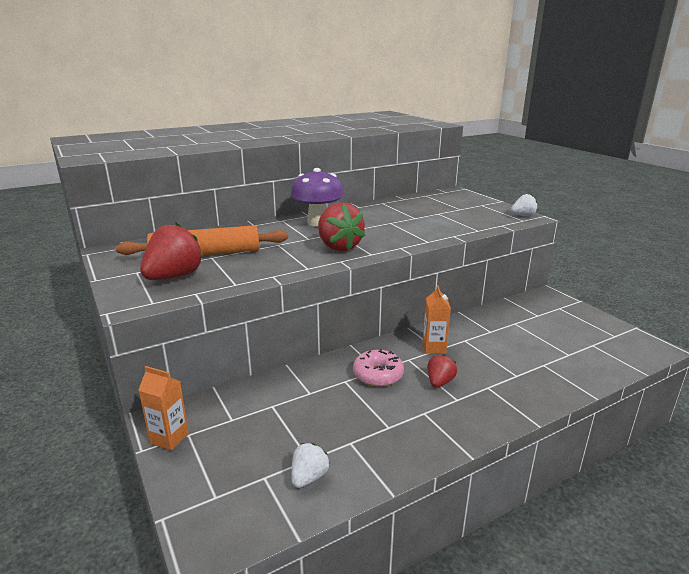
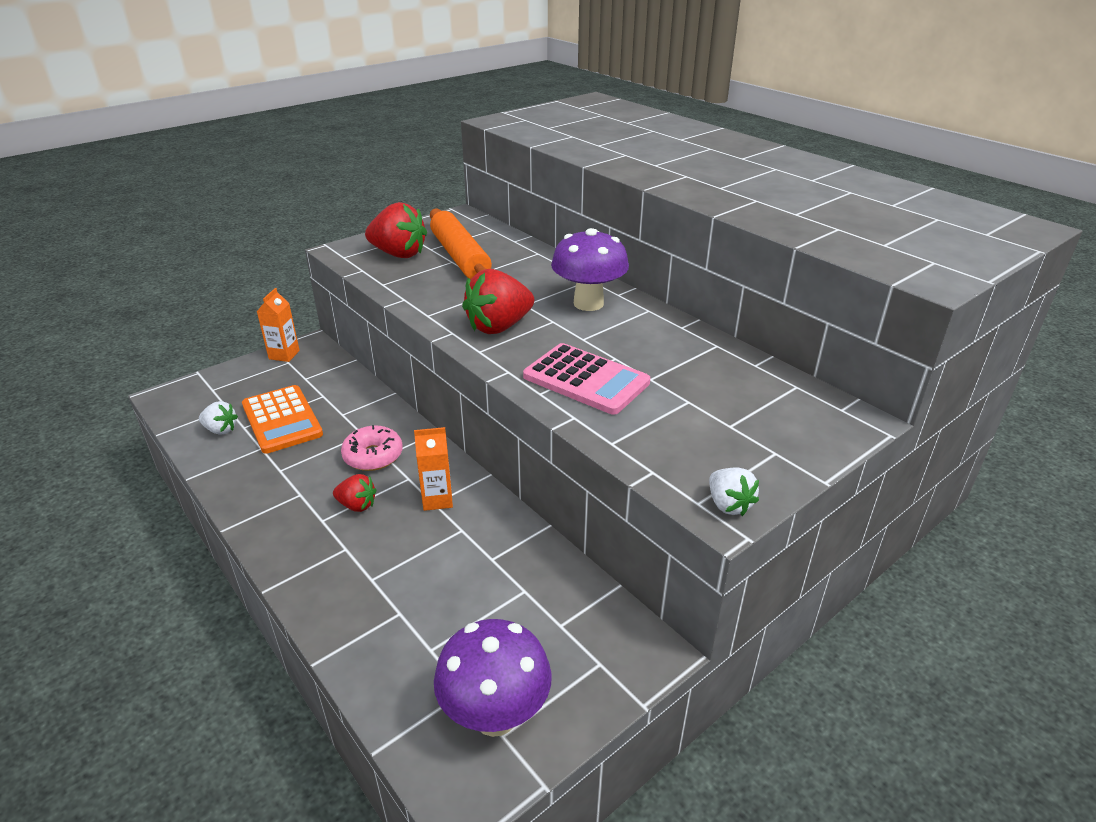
camera: 80 degrees right, 10 degrees up
(306, 431) = (282, 420): none -> orange calculator
(414, 230) = (586, 380): none -> pink calculator
(604, 337) = (495, 715): none -> purple mushroom

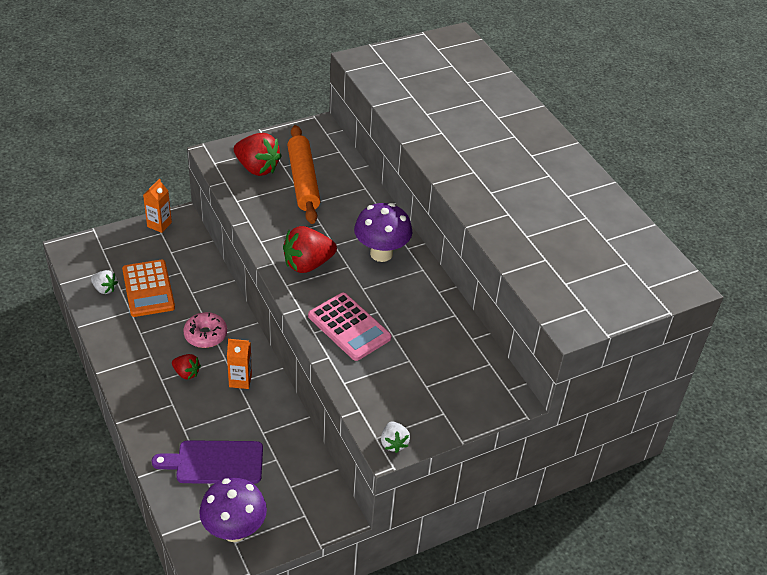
camera: 10 degrees right, 10 degrees up
(432, 616) = (215, 463): none -> purple cutting board

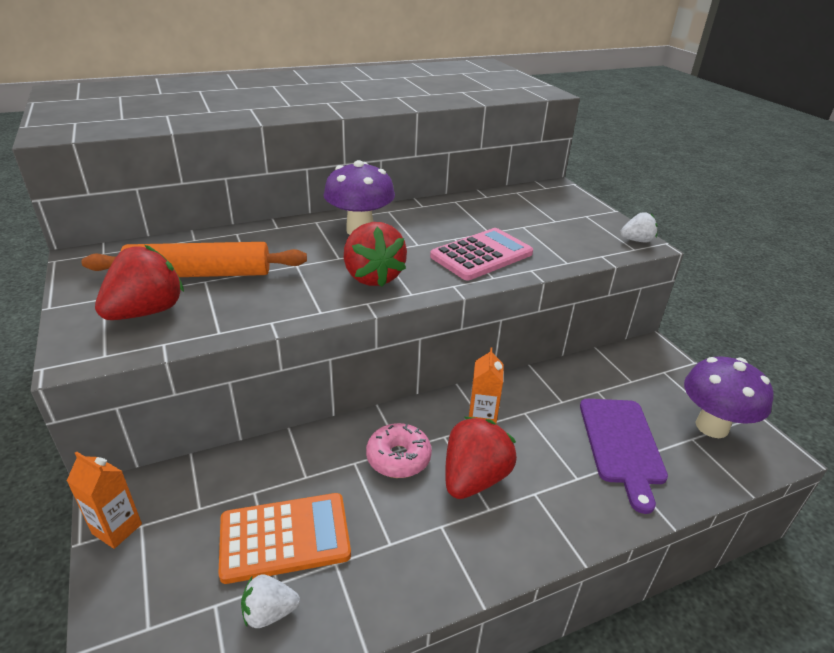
camera: 85 degrees left, 10 degrees down
(104, 289) = (269, 612): white strawberry -> white strawberry turned 135 degrees counterclockwise
(186, 373) = (474, 478): red strawberry -> red strawberry, size x1.82

